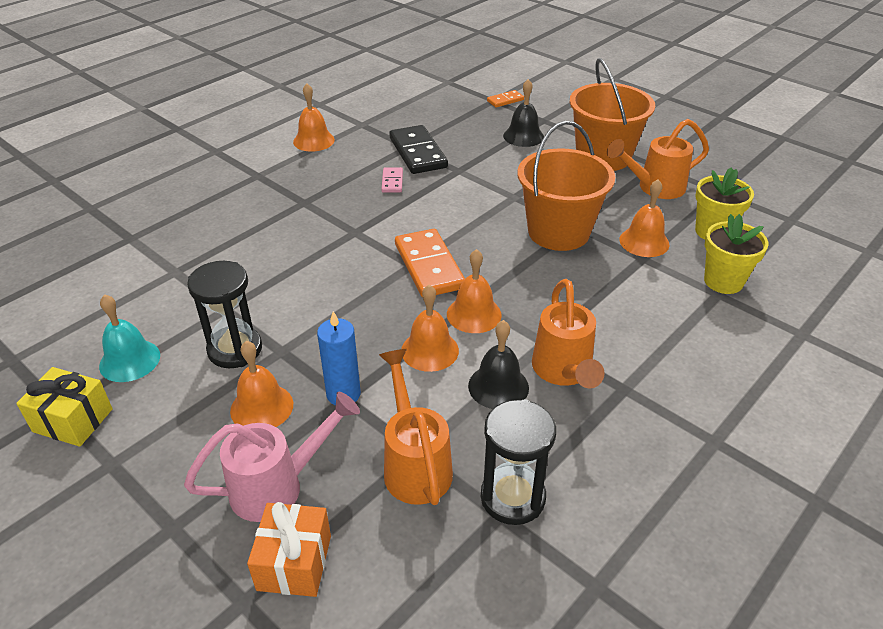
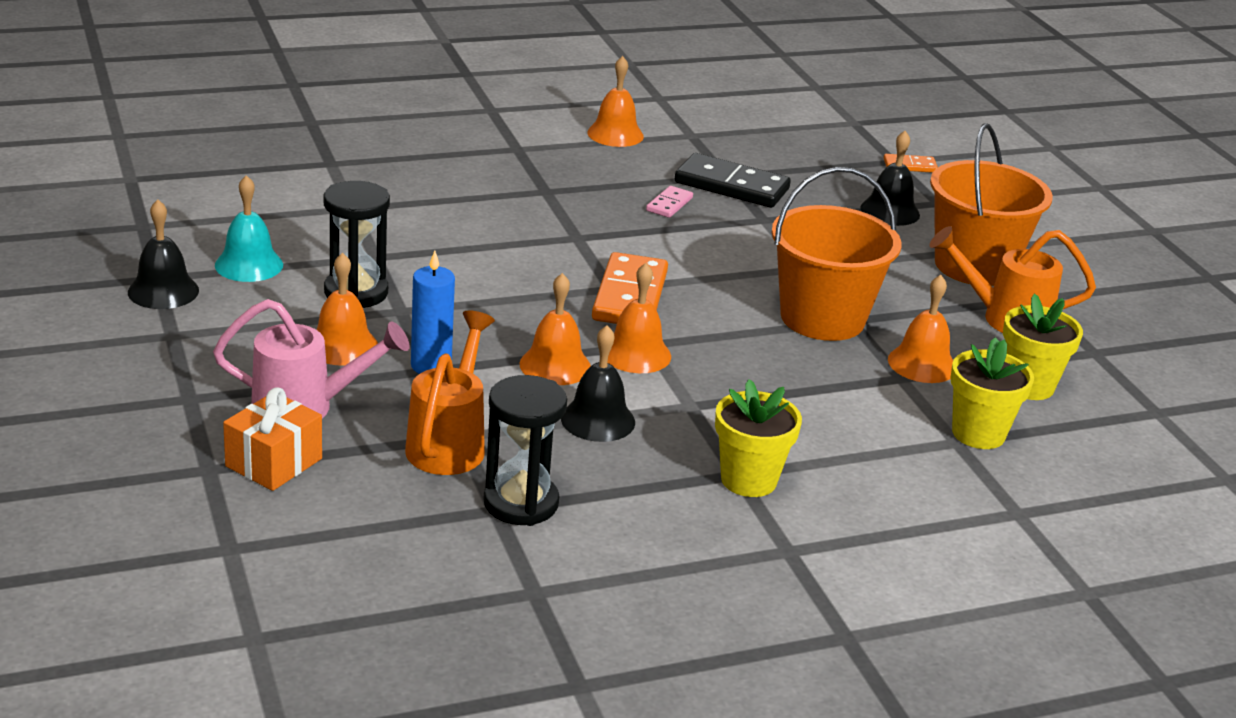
camera: 25 degrees right, 10 degrees down
(73, 420) = (163, 291): yellow gift -> black bell
(418, 153) = (731, 186): black domino -> black domino turned 75 degrees counterclockwise
(564, 372) = (683, 436): orange watering can -> none
(636, 390) = (748, 480): none -> yellow flower pot

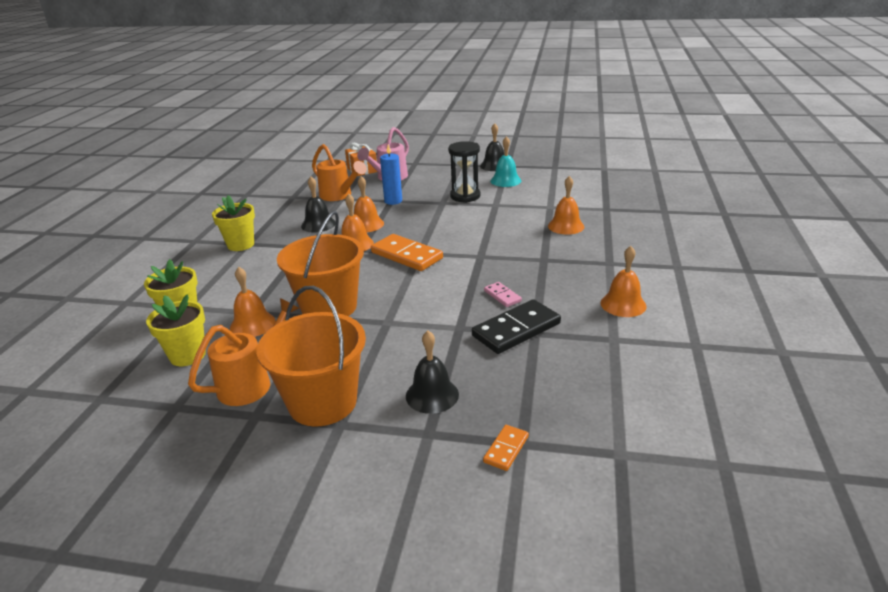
camera: 125 degrees right, 0 degrees up
(342, 346) = (424, 188): orange bell -> orange bell (566, 226)
(521, 503) = (290, 201): black hourglass -> none

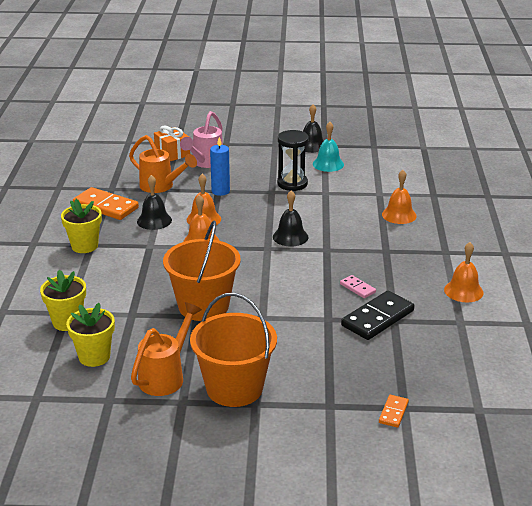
camera: 10 degrees left, 0 degrees up
(252, 324) = (139, 326): orange bell -> none
(407, 255) = (256, 251): orange domino -> orange domino (106, 206)
(432, 395) = (323, 376): black bell -> black bell (290, 237)

